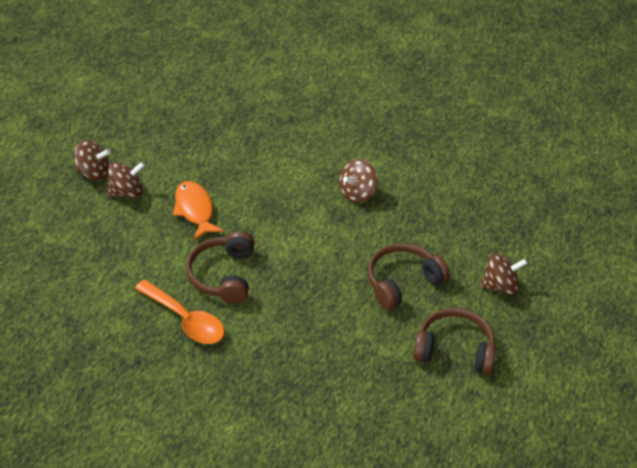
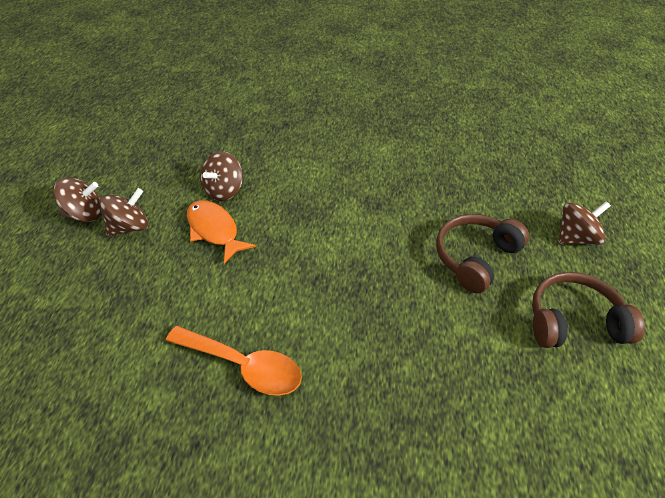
camera: 15 degrees left, 0 degrees up
(223, 275) = (272, 297): brown headphones -> none
(357, 193) = (382, 177): brown spinning top -> brown spinning top (224, 191)

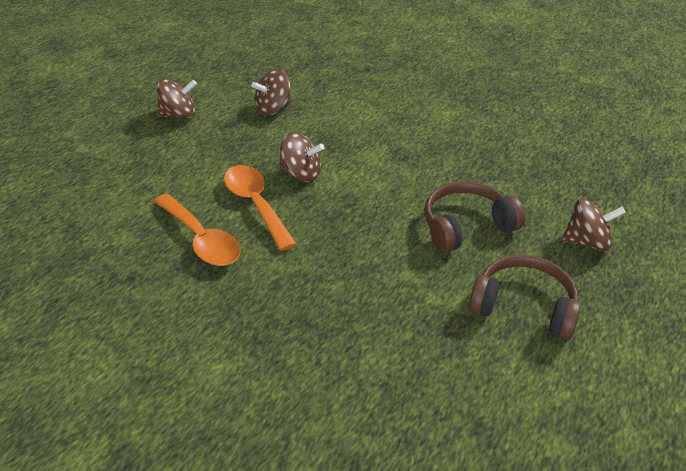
camera: 25 degrees right, 5 degrees down
(85, 214) = (151, 96): brown spinning top -> brown spinning top (301, 174)
(214, 230) = (245, 136): orange fish -> none
(273, 304) = (256, 204): none -> orange spoon

